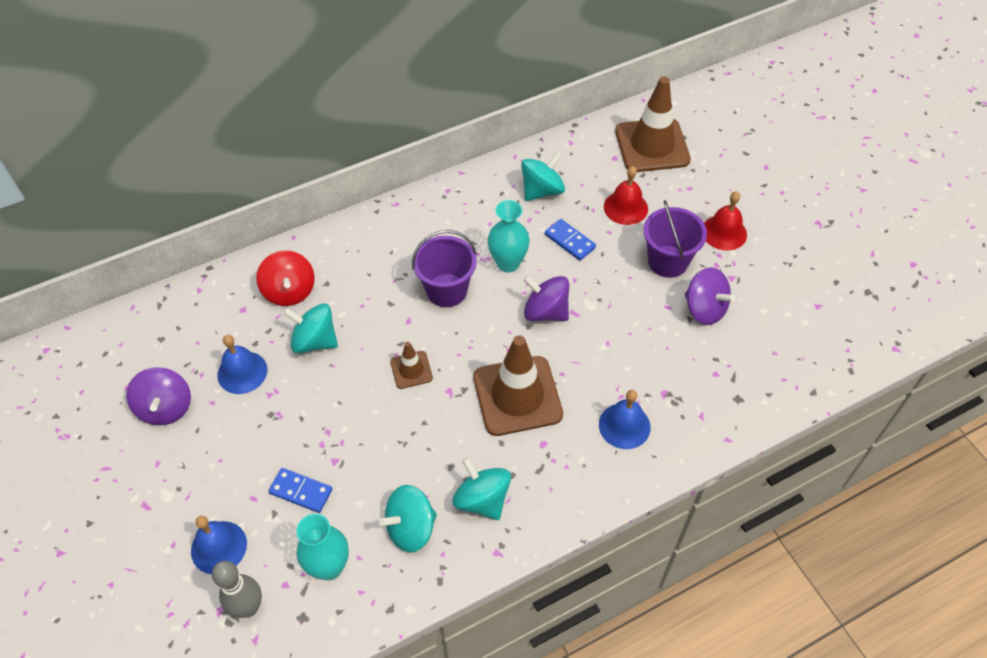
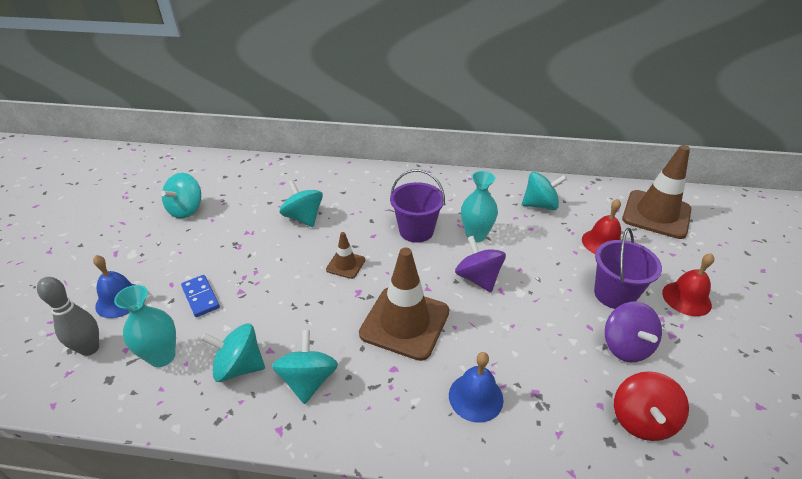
camera: 35 degrees right, 15 degrees down
(166, 408) = (186, 210): purple spinning top -> turquoise spinning top
(242, 372) = (245, 213): blue bell -> none
(289, 291) = (317, 186): red spinning top -> red spinning top (641, 420)
(569, 241) = (536, 243): blue domino -> none

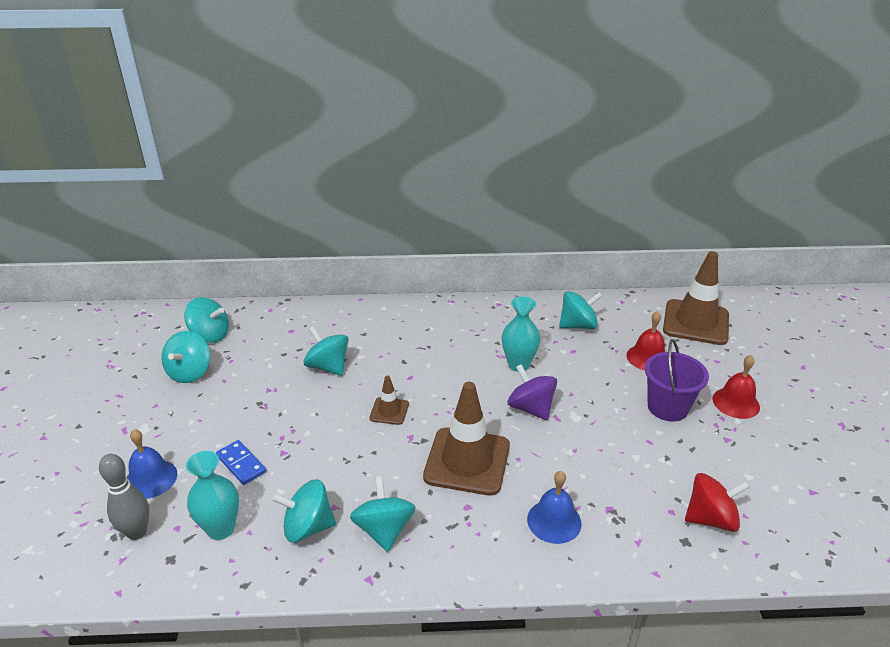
camera: 10 degrees left, 5 degrees down
(214, 180) = (210, 335): none -> turquoise spinning top
(416, 231) = (455, 367): purple bucket -> none
(626, 346) = (686, 455): purple spinning top -> none
(641, 420) = (711, 518): red spinning top -> red spinning top turned 105 degrees counterclockwise

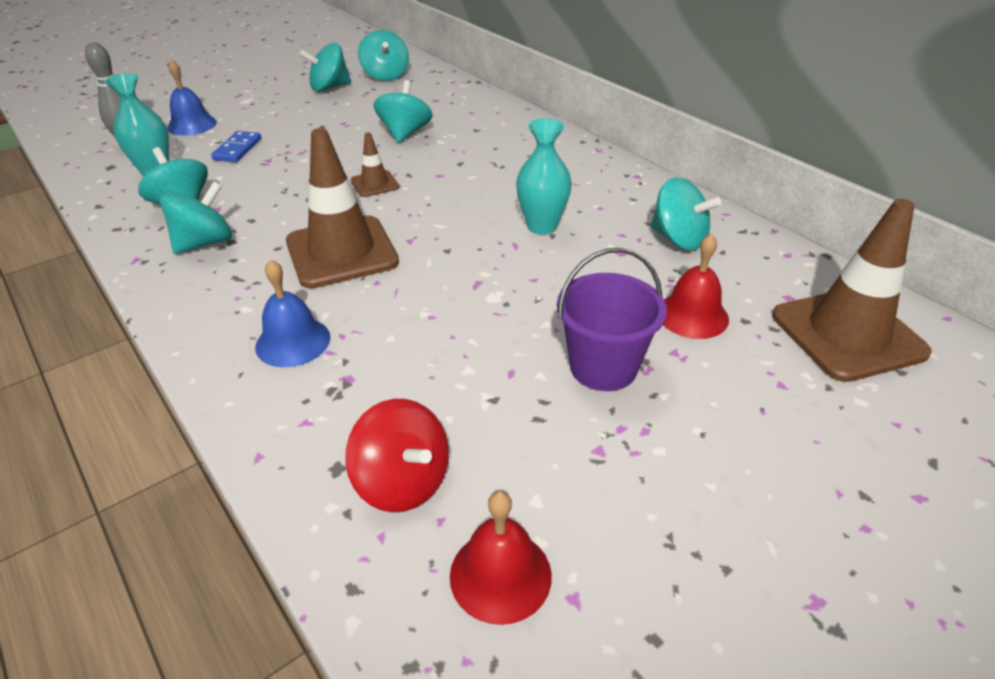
camera: 55 degrees right, 5 degrees up
(531, 408) = (473, 260): purple spinning top -> none
(736, 402) = (701, 435): red bell -> red bell (500, 575)

